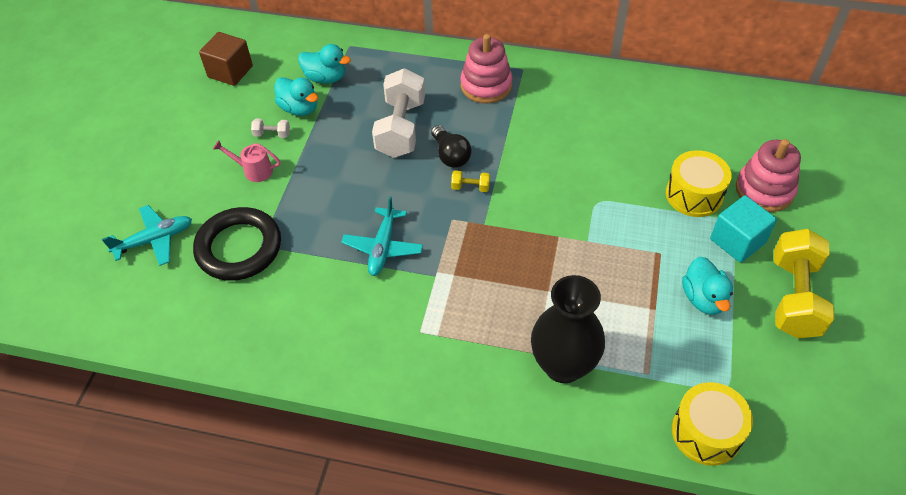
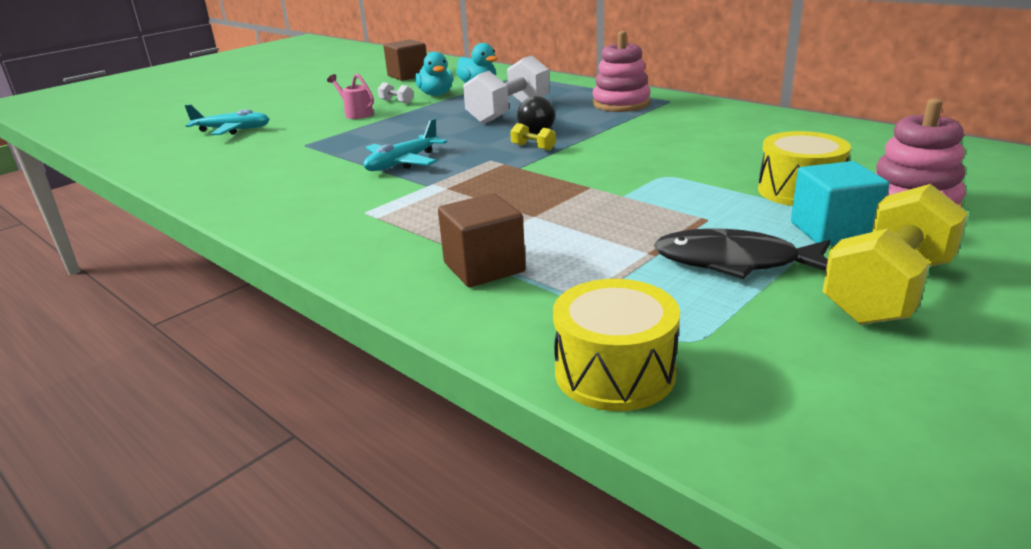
camera: 30 degrees right, 25 degrees down
(239, 248) = (285, 143): black ring -> none
(563, 365) = (484, 267): black vase -> brown cube
(703, 299) = (734, 262): turquoise duck -> black fish

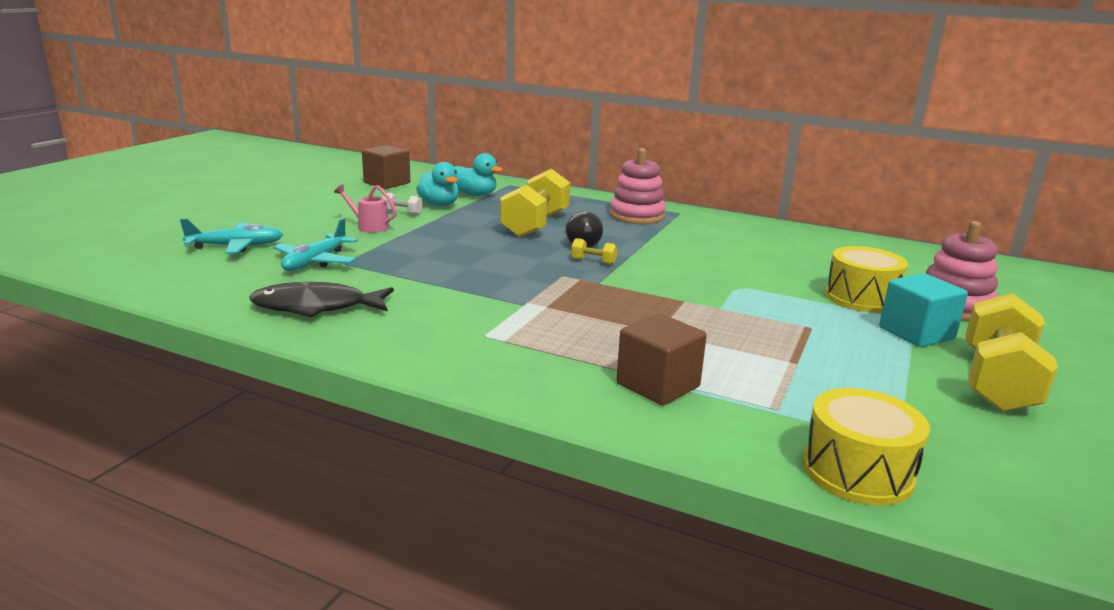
camera: 20 degrees left, 5 degrees down
(402, 163) = (474, 281): turquoise plane -> turquoise plane (315, 262)
(509, 112) = (535, 225): white dumbbell -> yellow dumbbell
(734, 262) = (866, 365): black fish -> black fish (316, 307)

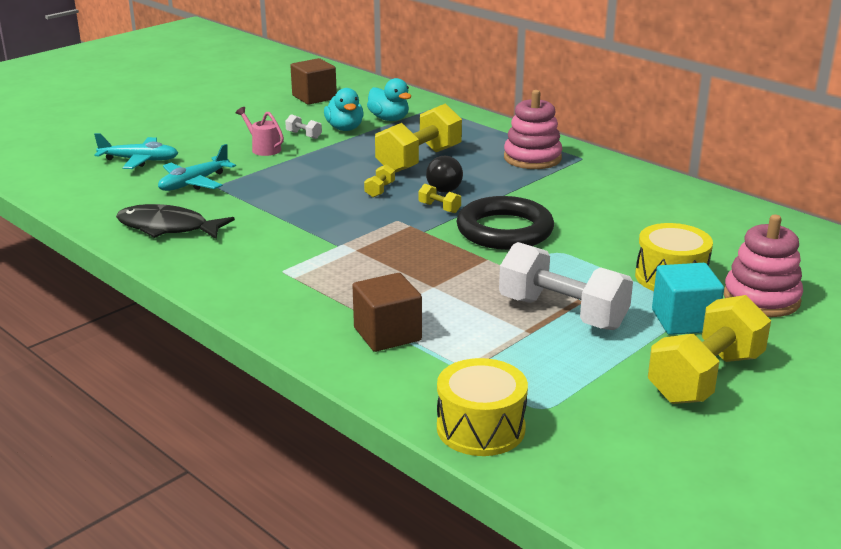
camera: 20 degrees right, 5 degrees up
(520, 252) = (379, 190): none -> yellow dumbbell
(674, 274) = (504, 230): none -> black ring
(805, 341) = (562, 313): none -> white dumbbell

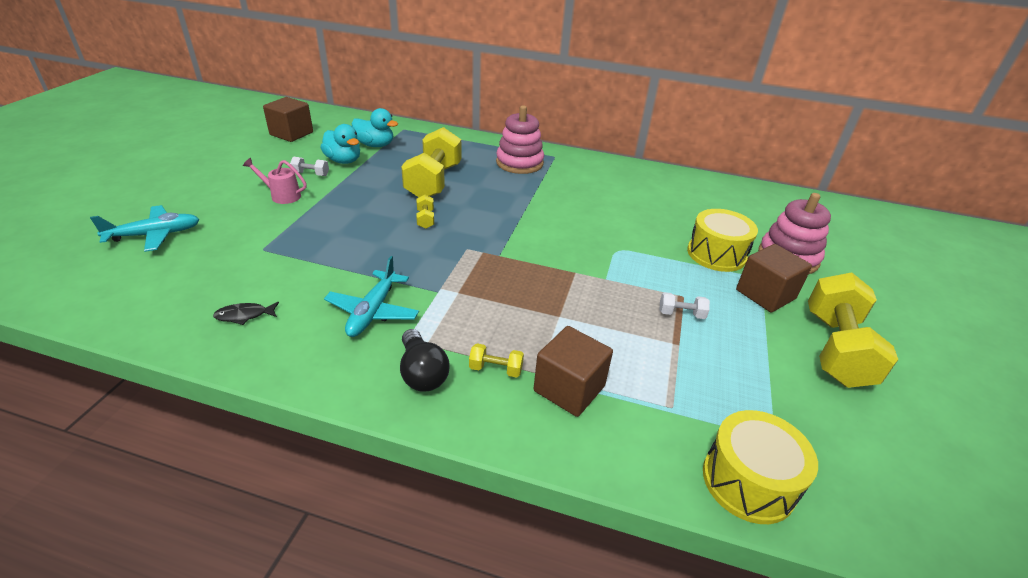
camera: 30 degrees left, 10 degrees up
(167, 228) = (244, 315): black fish -> black fish, size x0.47
(194, 183) = (236, 250): turquoise plane -> turquoise plane (373, 311)
(439, 208) = (491, 227): yellow dumbbell -> yellow dumbbell (496, 369)
(445, 186) = (476, 203): black light bulb -> black light bulb (422, 373)
(504, 230) = (561, 238): black ring -> none
(562, 313) = (681, 314): white dumbbell -> white dumbbell, size x0.41
(684, 320) = (765, 294): turquoise cube -> brown cube

